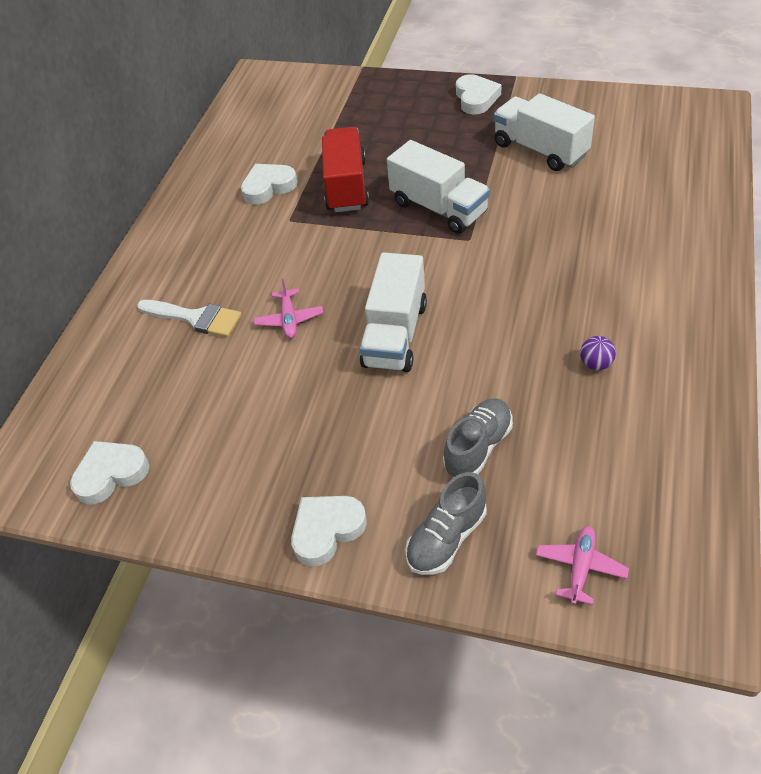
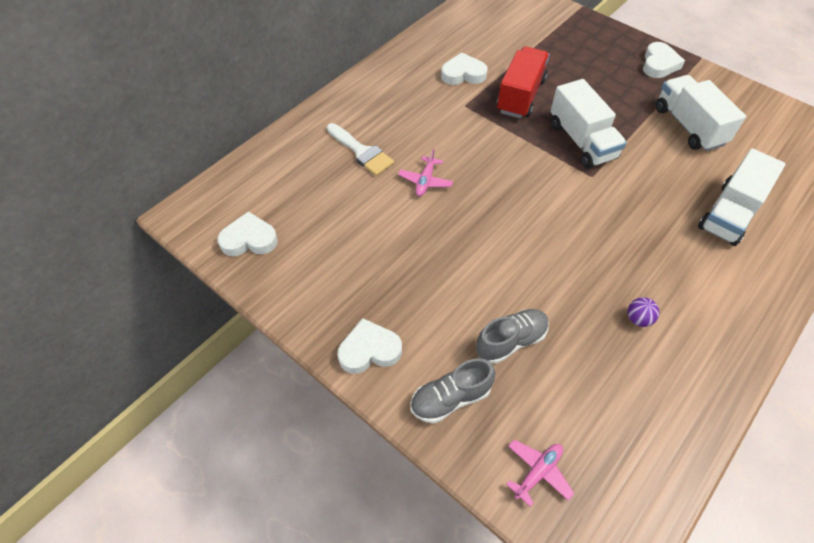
camera: 20 degrees right, 5 degrees up
(395, 334) = (495, 226): white truck -> white truck (729, 214)

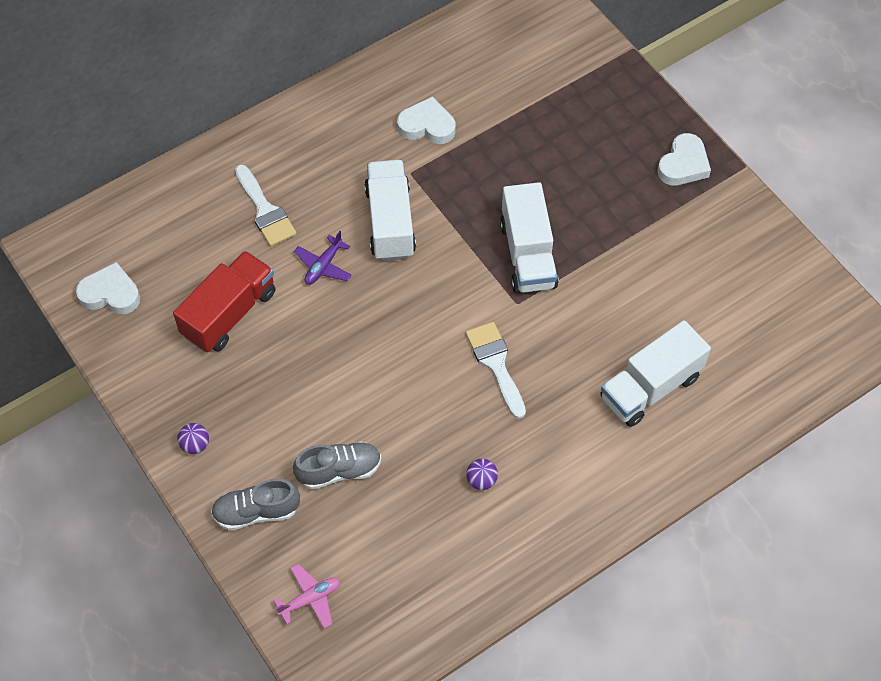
camera: 15 degrees right, 5 degrees up
(369, 350) = (195, 445): white heart -> purple ball
(425, 181) = (323, 266): pink plane -> purple plane
(520, 96) = (484, 174): red truck -> red truck (229, 313)
(600, 223) = (496, 364): none -> white brush
(688, 126) = (669, 263): white truck -> white truck (390, 222)

